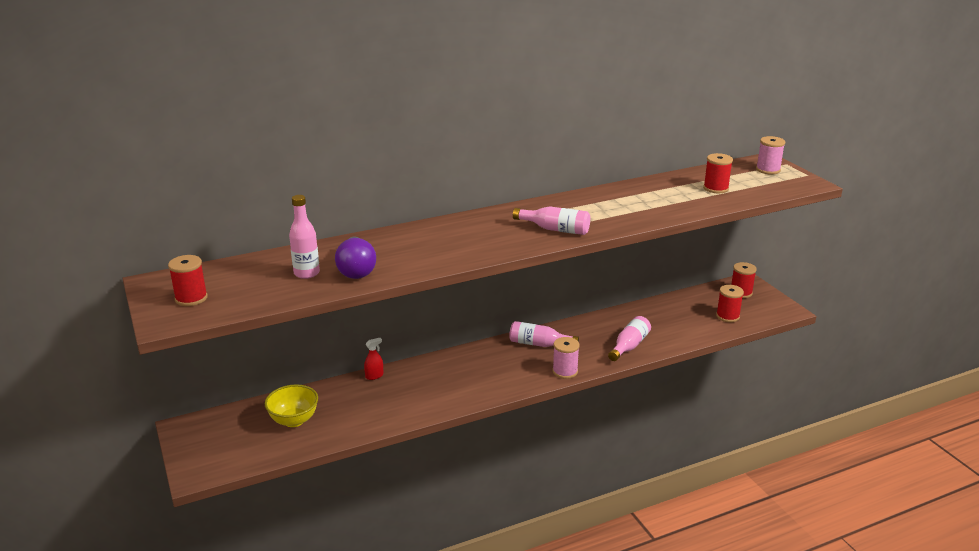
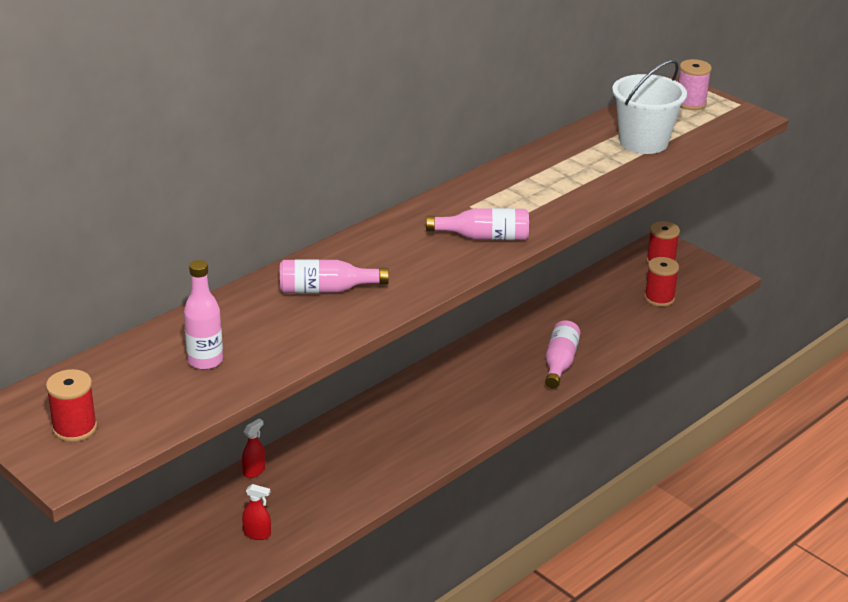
camera: 20 degrees left, 5 degrees up
(294, 420) = (182, 557): yellow bowl -> none
(352, 416) = (257, 534): none -> red spray bottle
(356, 269) = (267, 343): purple light bulb -> none
(539, 344) = (446, 382): pink bottle -> pink bottle (326, 290)
(565, 371) = (498, 414): pink spool -> none
(715, 188) = (643, 142): red spool -> white bucket

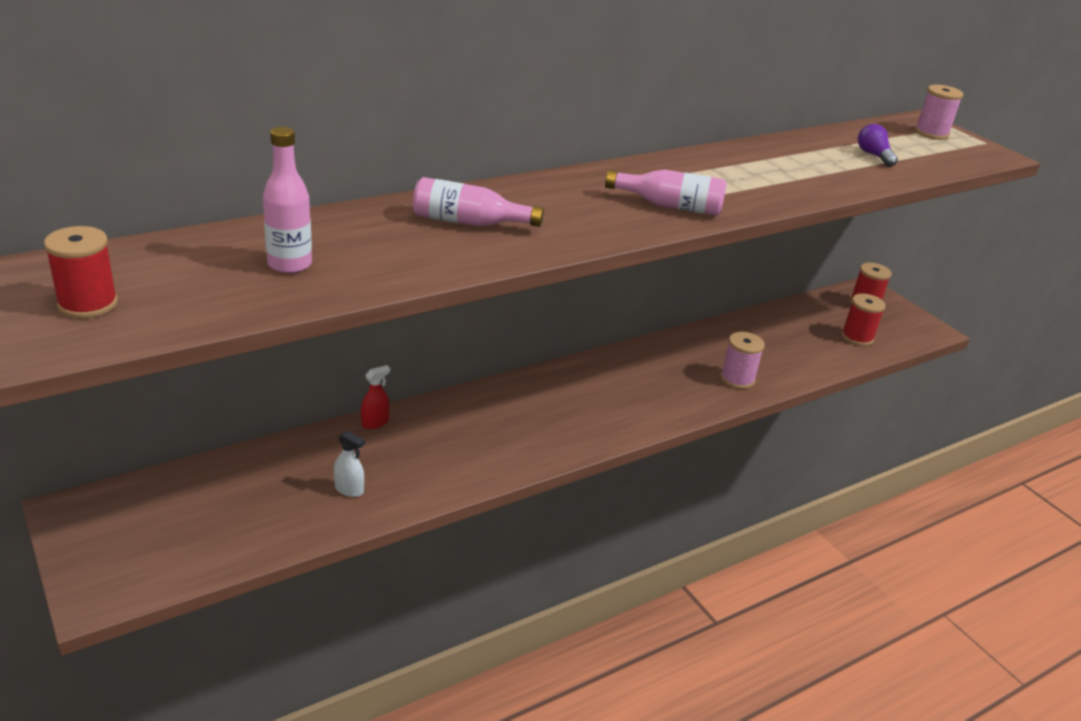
camera: 10 degrees right, 0 degrees up
(257, 534) = (349, 489): red spray bottle -> white spray bottle
(559, 363) = (737, 379): pink bottle -> pink spool
(643, 142) = (874, 155): white bucket -> purple light bulb

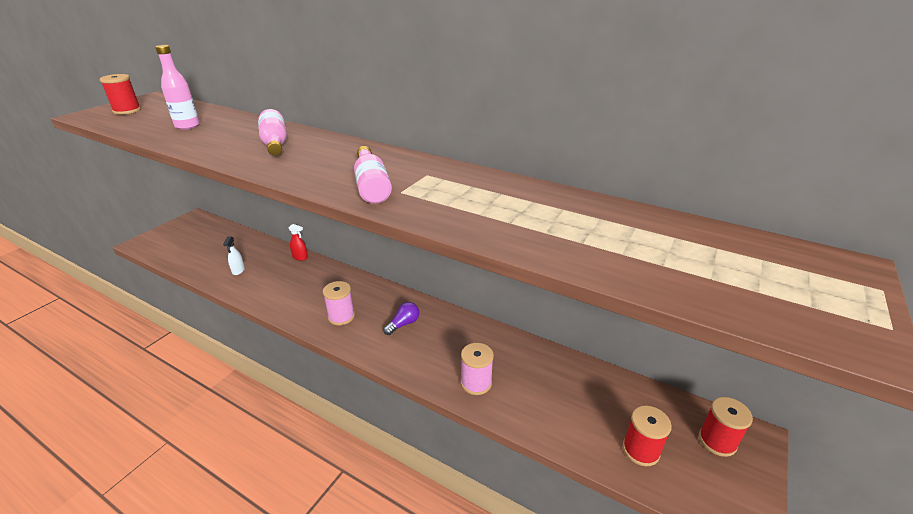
camera: 65 degrees right, 0 degrees up
(874, 155) = (652, 251): purple light bulb -> purple light bulb (403, 324)
(931, 133) = (815, 278): pink spool -> pink spool (341, 316)

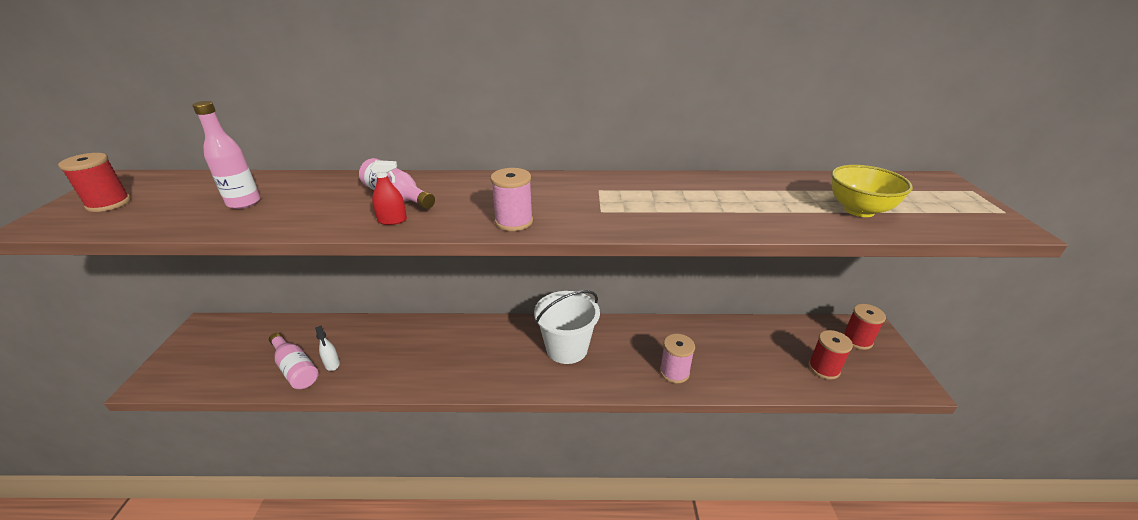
camera: 30 degrees left, 0 degrees up
(300, 257) = (395, 324): red spray bottle -> red spray bottle (392, 220)
(341, 316) = (500, 365): pink spool -> pink spool (514, 222)
(372, 186) = (567, 213): pink bottle -> pink bottle (296, 369)
(403, 324) = (567, 348): purple light bulb -> white bucket
(666, 264) = (859, 210): none -> yellow bowl

